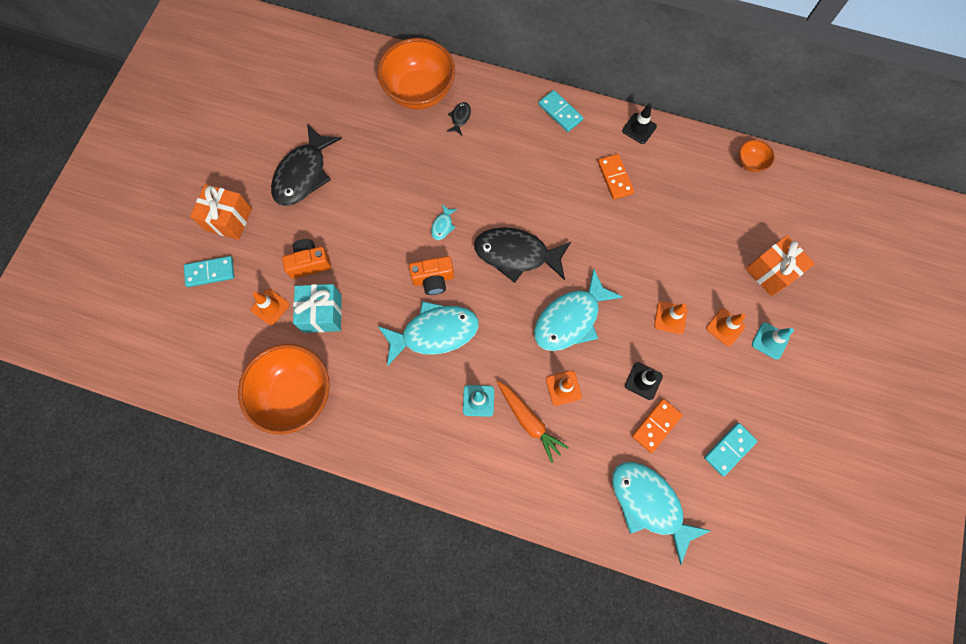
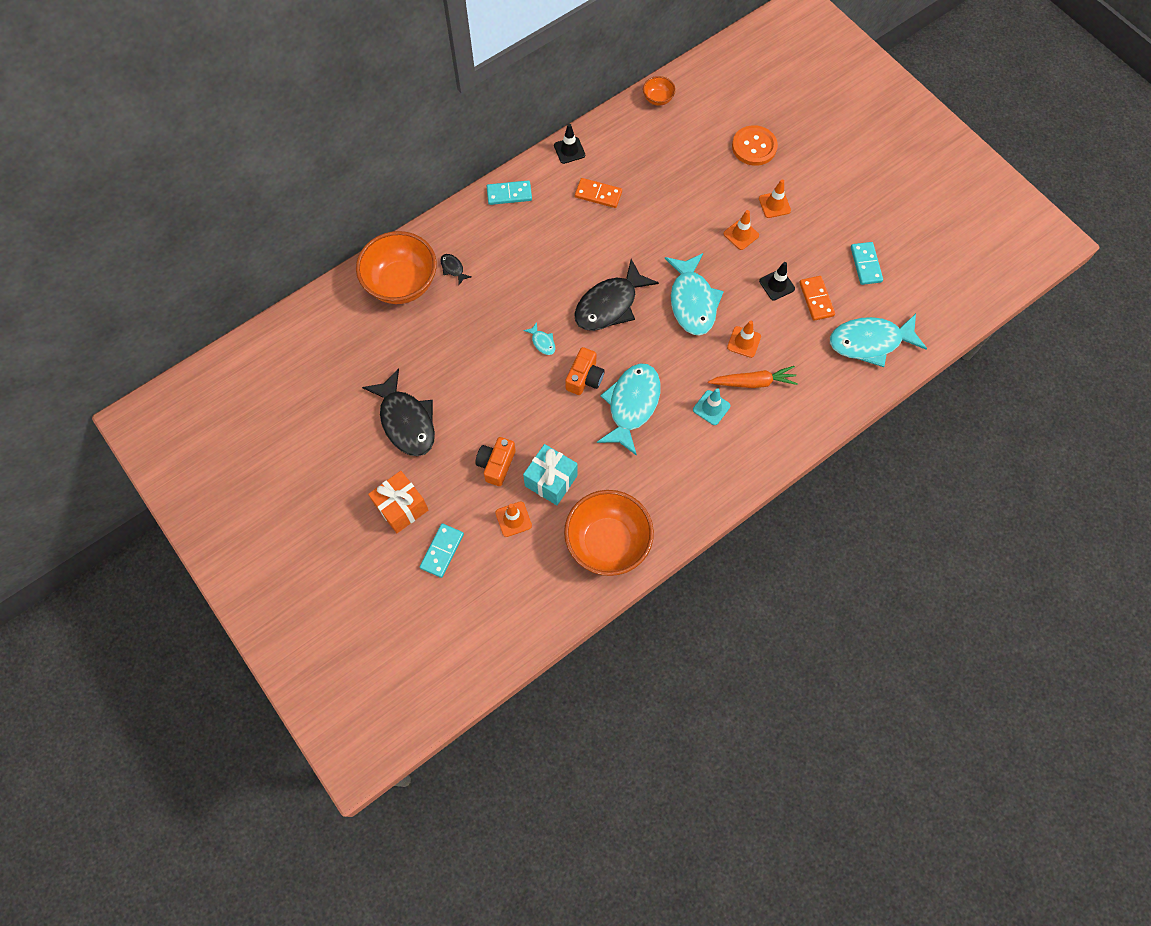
camera: 55 degrees left, 5 degrees down
(770, 341) = (805, 184): turquoise traffic cone -> none
(771, 272) = (754, 147): orange gift -> orange button

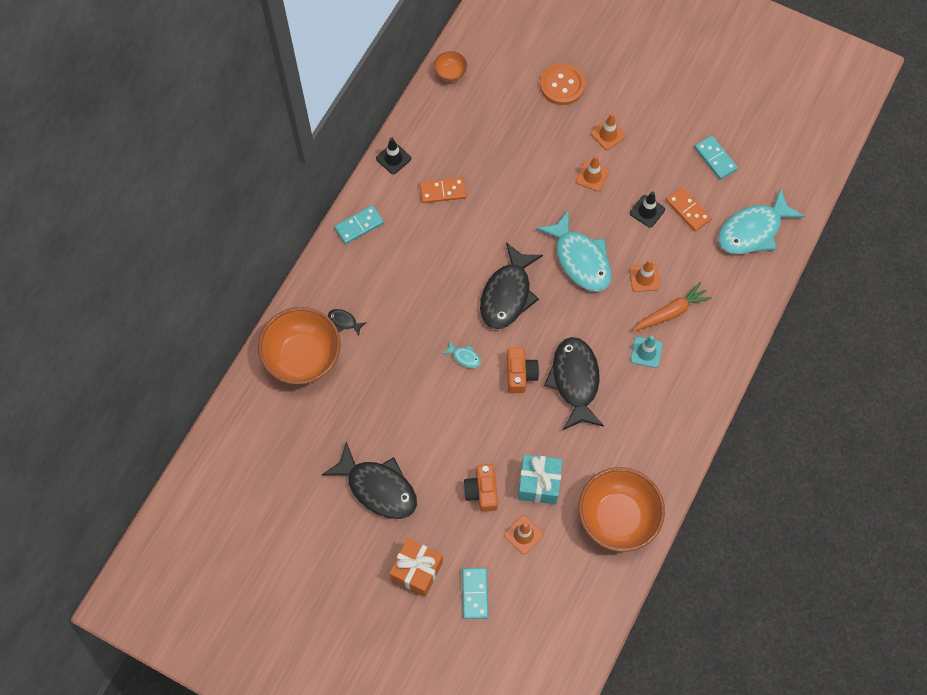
camera: 25 degrees left, 0 degrees up
(632, 405) = (575, 381): turquoise fish -> black fish

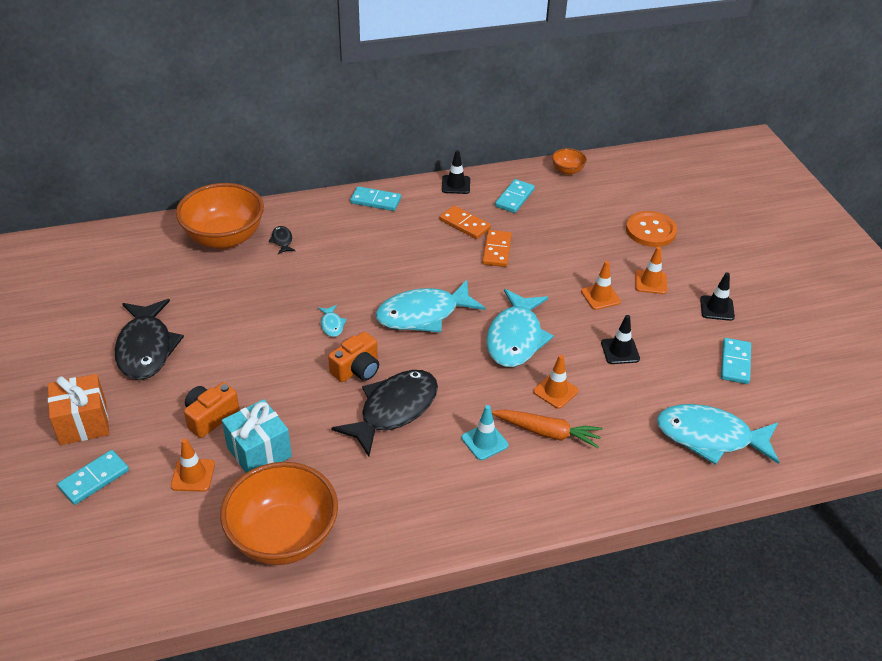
camera: 45 degrees right, 25 degrees down
(446, 134) = (514, 198): none -> turquoise domino
(507, 294) = (423, 314): black fish -> turquoise fish
(665, 121) = (717, 308): none -> black traffic cone
(688, 210) = (661, 377): orange domino -> orange domino (496, 250)

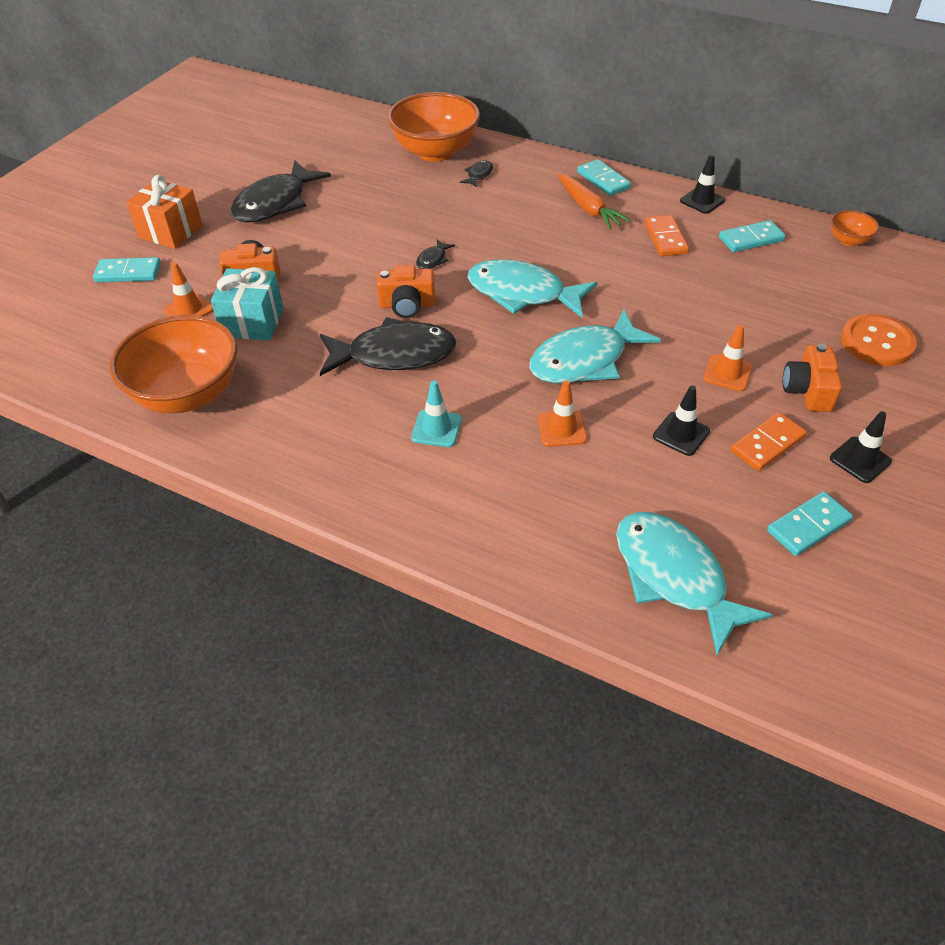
camera: 45 degrees right, 5 degrees up
(332, 325) = (433, 260): turquoise fish -> black fish
(496, 250) = (668, 276): orange domino -> orange domino (767, 444)
(547, 432) = (505, 459): orange carrot -> orange carrot (588, 209)
(650, 282) = (808, 391): orange traffic cone -> orange camera

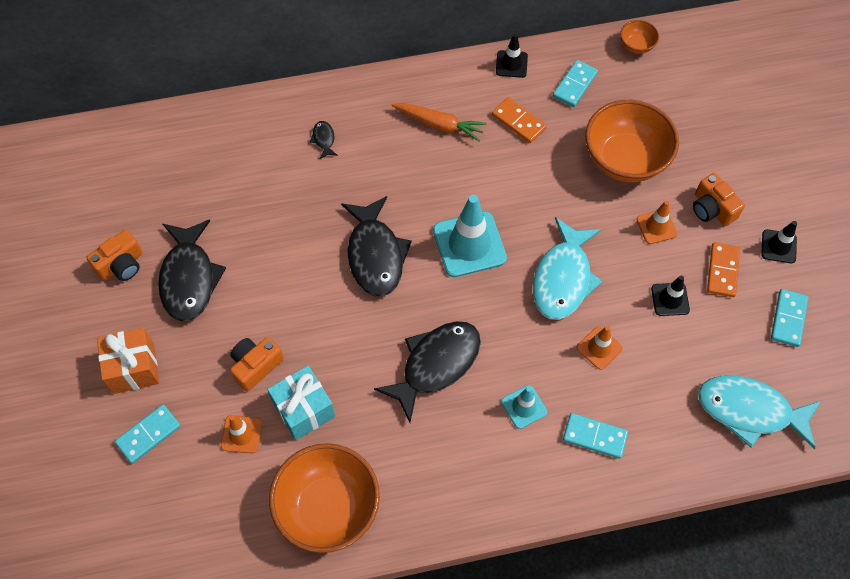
camera: 40 degrees left, 15 degrees up
(407, 305) = (400, 312): orange camera -> orange camera (121, 265)
(433, 260) = (375, 255): black fish -> black fish, size x2.41
(435, 152) = (263, 134): orange bowl -> orange bowl (625, 160)
(522, 293) = (469, 244): turquoise fish -> turquoise traffic cone
(603, 180) = (423, 85): turquoise domino -> turquoise domino (594, 437)
(877, 342) = (720, 136): orange button -> none

